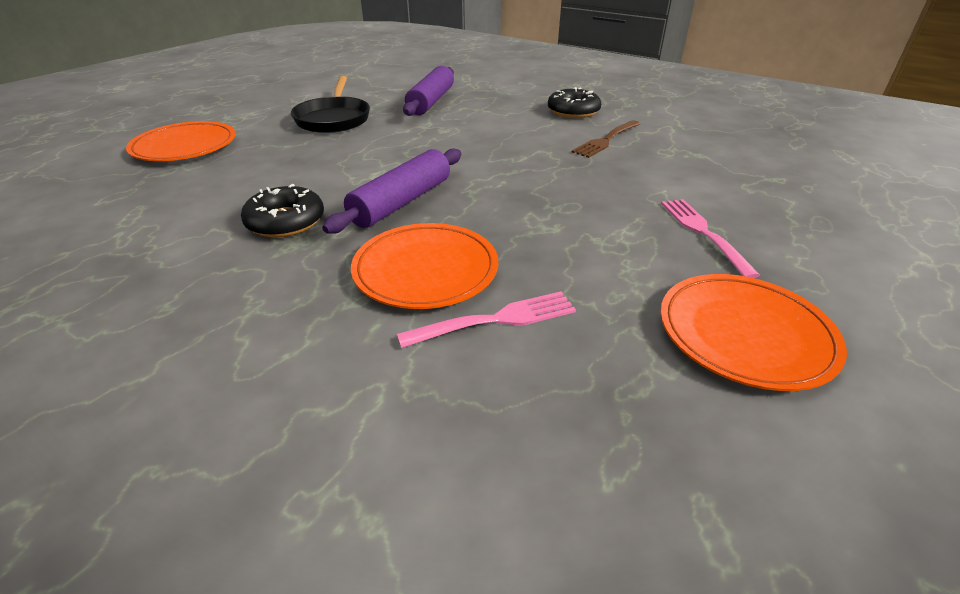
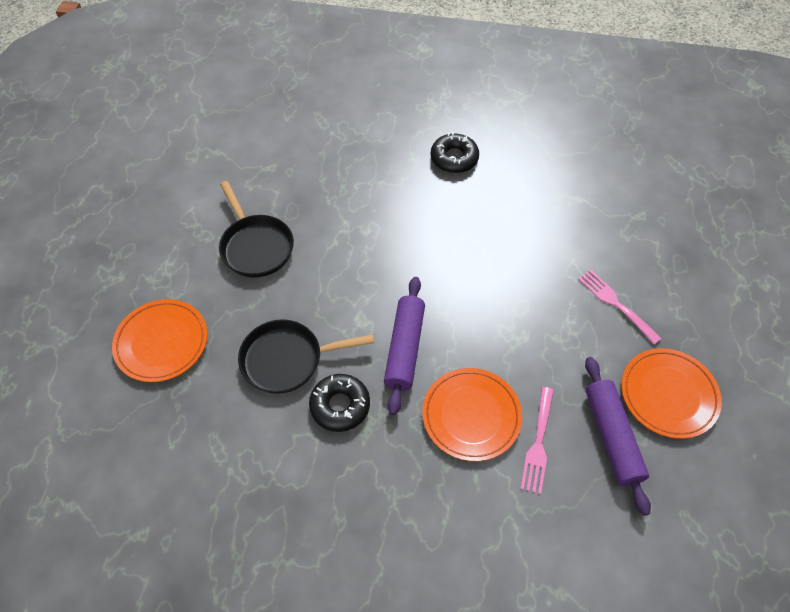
camera: 25 degrees left, 20 degrees up
(276, 180) = (288, 359): none -> black pan
(431, 101) = (321, 182): purple rolling pin -> purple rolling pin (611, 437)
(494, 320) = (538, 442): pink fork -> pink fork turned 150 degrees clockwise
(606, 140) = (503, 200): brown fork -> none

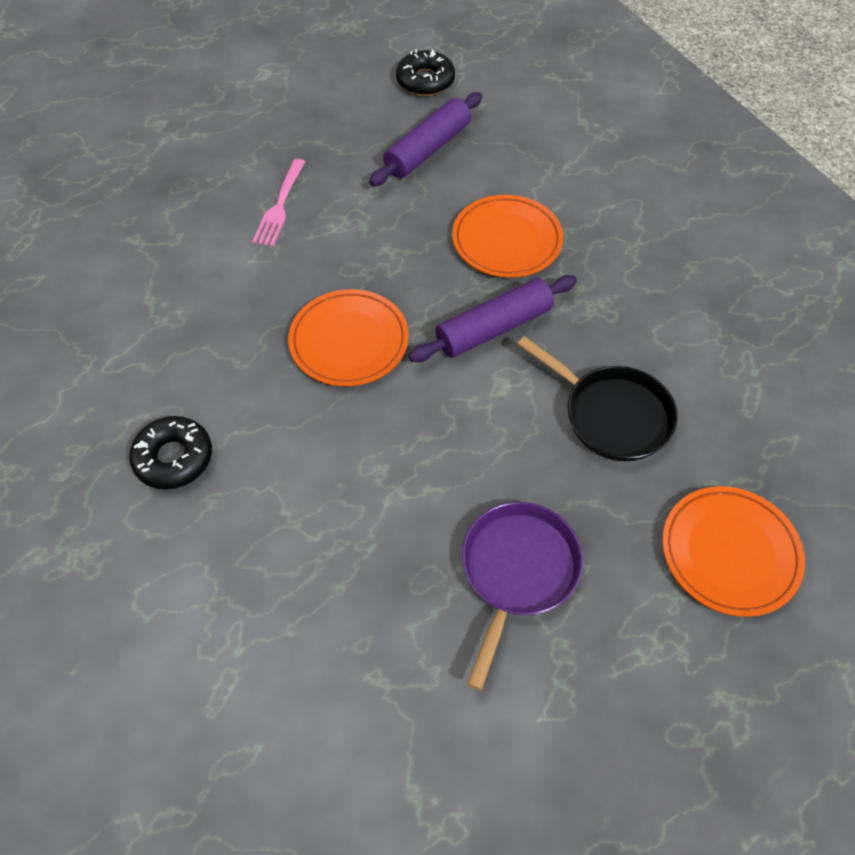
camera: 130 degrees left, 0 degrees up
(255, 246) = (517, 572): black pan -> purple pan
(340, 405) = (605, 336): black donut -> black donut (425, 81)
(538, 442) = (482, 187): pink fork -> none
(668, 395) = (350, 135): orange plate -> orange plate (349, 341)

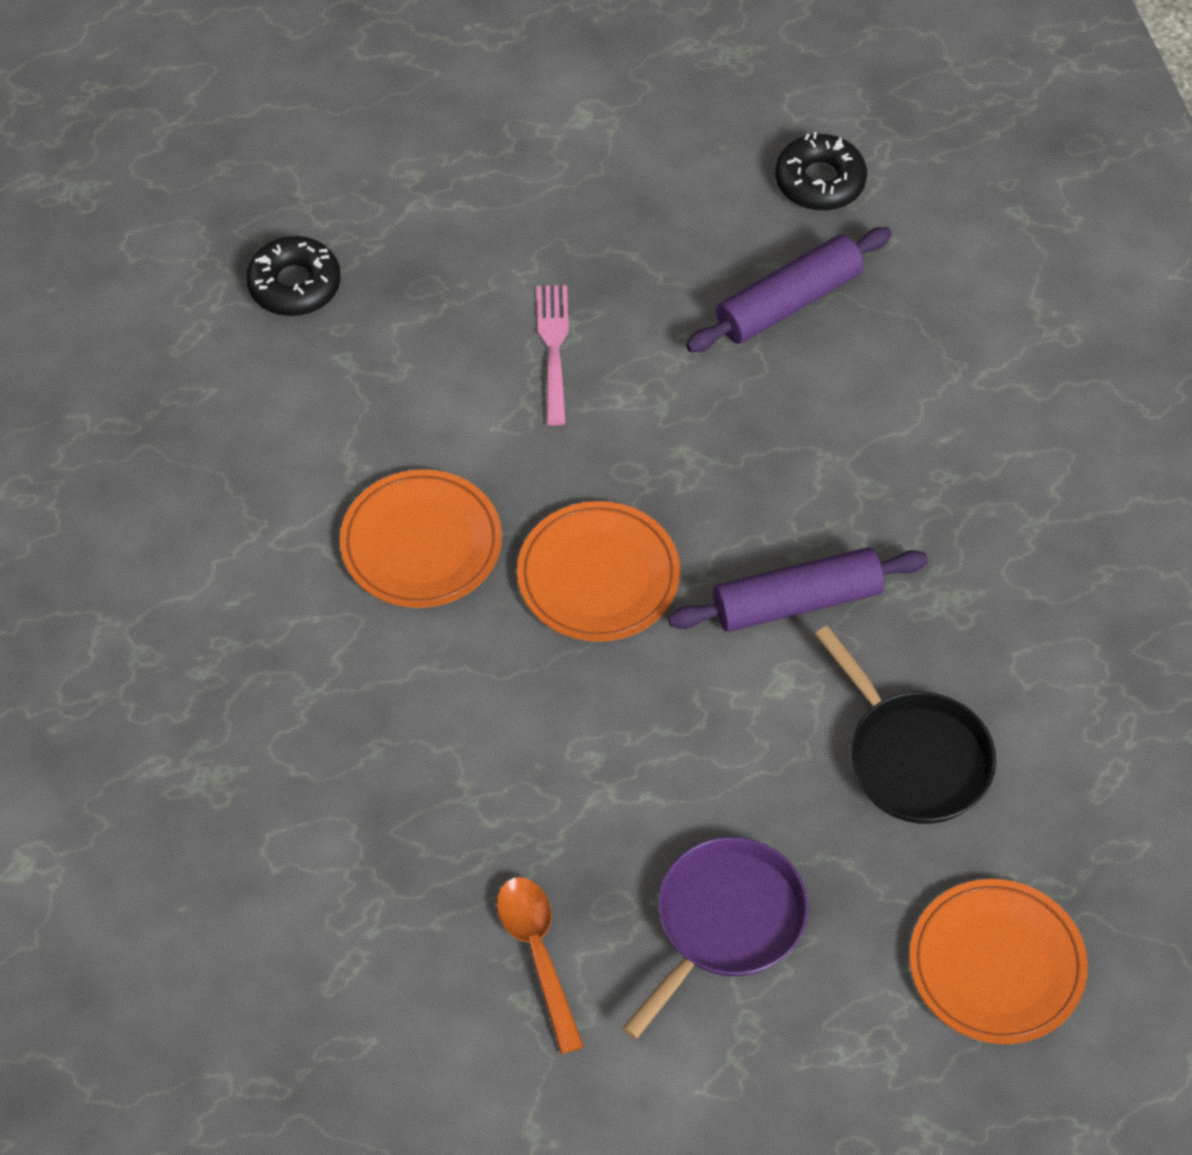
camera: 15 degrees right, 0 degrees up
(174, 458) = (341, 683): black donut -> black donut (294, 285)
(280, 205) = (554, 349): pink fork -> pink fork turned 150 degrees clockwise
(378, 635) = (537, 954): none -> orange spoon
(507, 240) = (857, 475): orange plate -> orange plate (421, 544)

